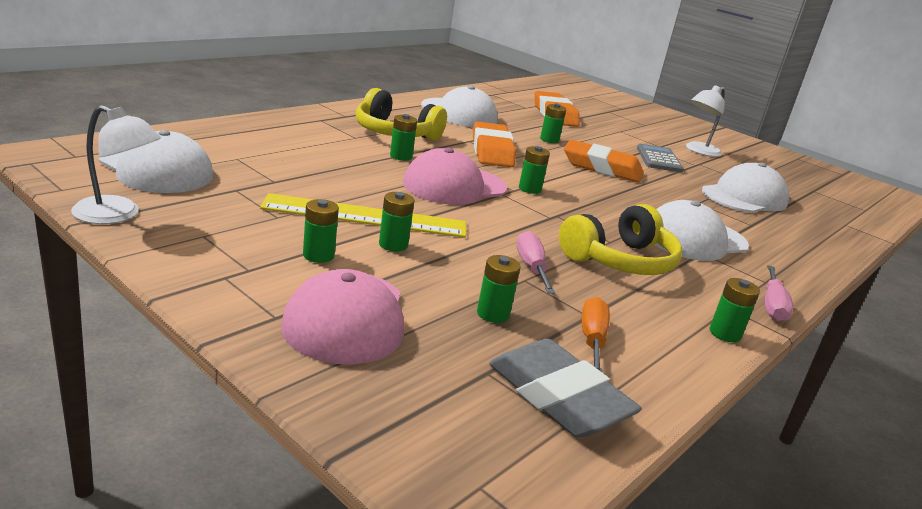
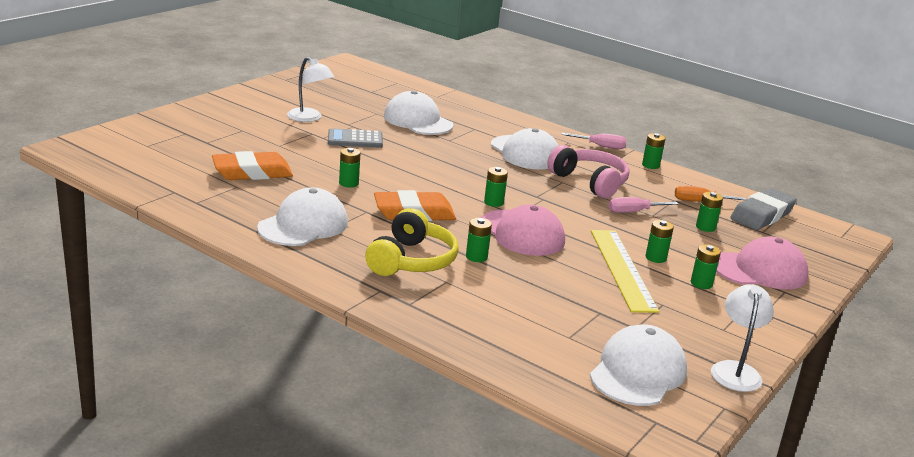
camera: 95 degrees left, 0 degrees up
(602, 168) = (407, 167): orange eraser -> none
(620, 260) = (589, 182): yellow headphones -> pink headphones

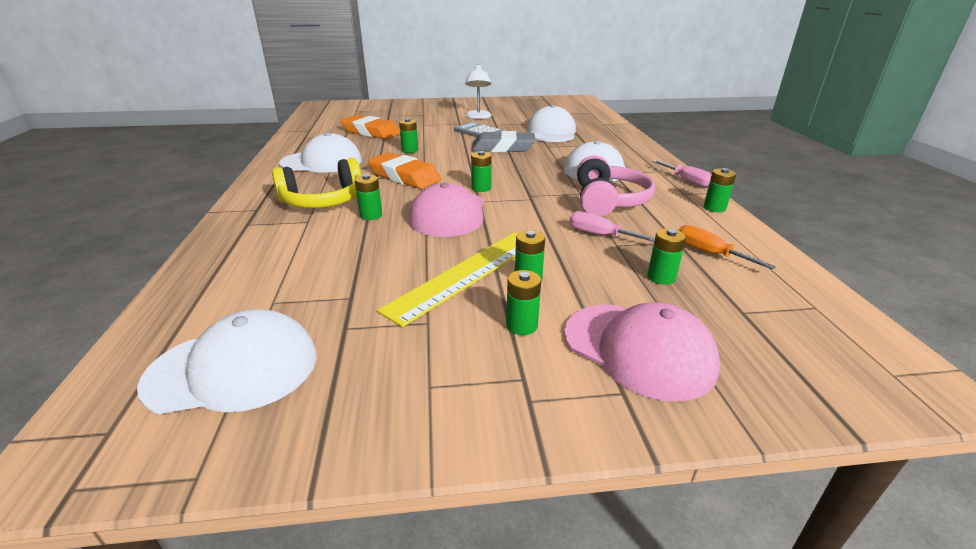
camera: 50 degrees right, 5 degrees up
(735, 370) = (323, 442): white lamp -> none
(762, 215) = (780, 296): grey eraser -> grey eraser (503, 148)

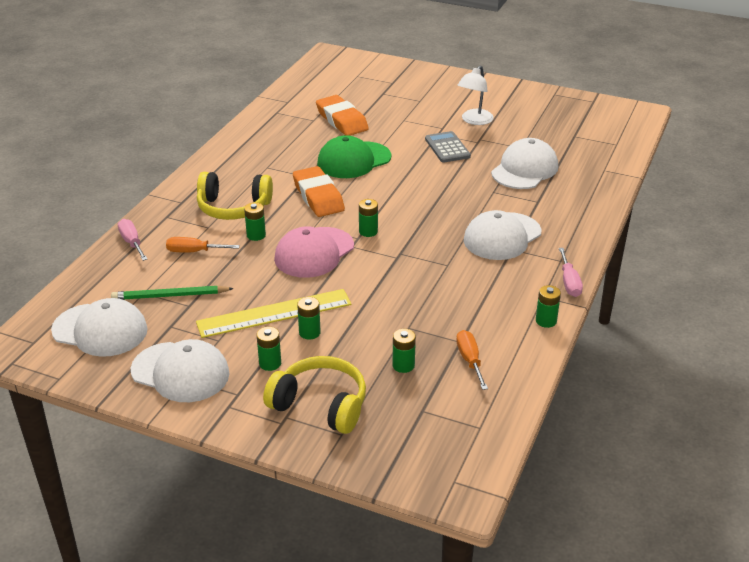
camera: 30 degrees right, 5 degrees up
(309, 245) = (194, 251): none -> orange screwdriver
(315, 295) = (170, 296): none -> green pencil
(322, 162) = (265, 156): white cap -> white cap (180, 372)
(410, 150) = (354, 160): green battery -> green cap
(503, 148) = (445, 181): grey eraser -> none
(600, 235) = (407, 314): pink screwdriver -> pink screwdriver (132, 242)
(608, 201) = (460, 282): pink headphones -> none
(638, 349) = (320, 405): pink cap -> yellow headphones

